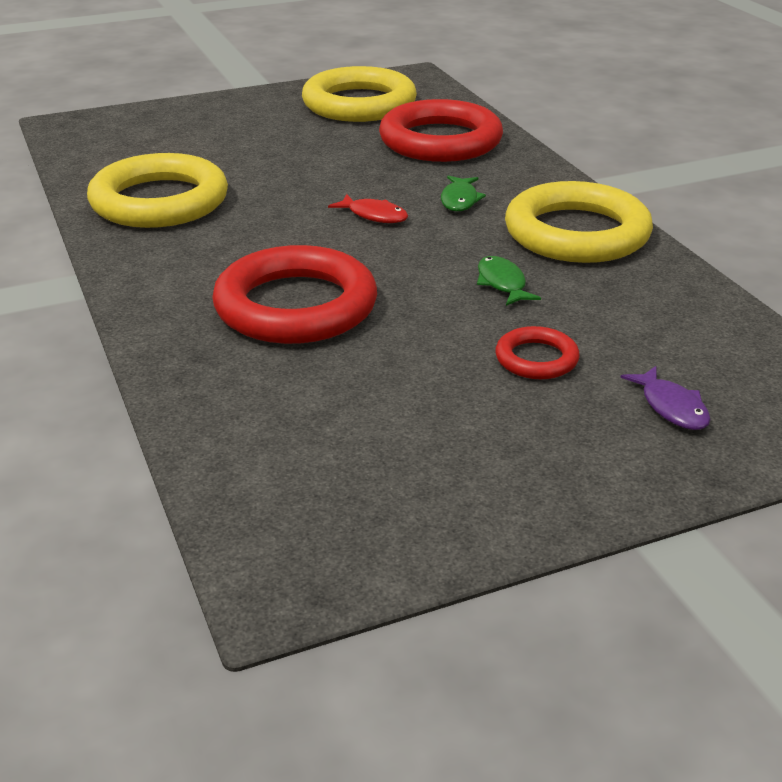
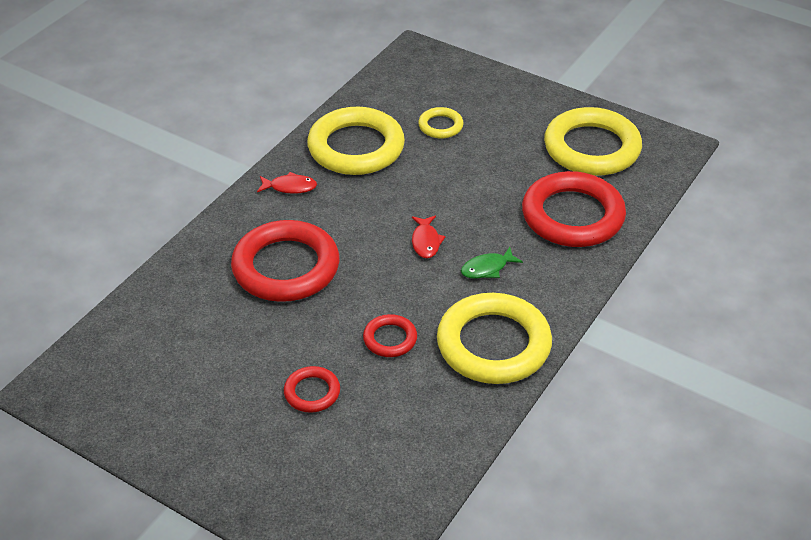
camera: 55 degrees right, 10 degrees up
(158, 258) = (290, 187): none -> red fish
(206, 151) = (440, 126): none -> yellow ring
(502, 283) = (390, 339): green fish -> red ring
(671, 407) = (306, 473): purple fish -> none

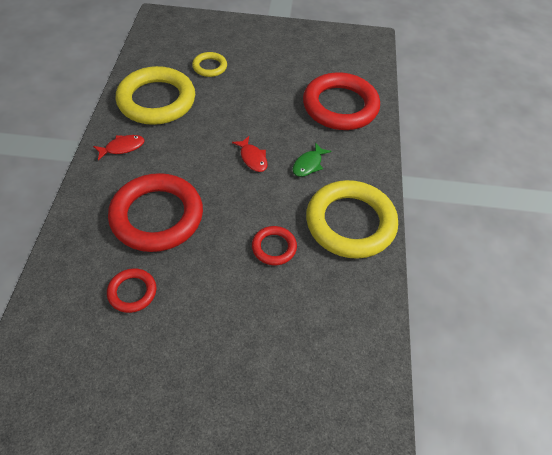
camera: 30 degrees left, 10 degrees up
(312, 392) = (241, 319): red ring -> red ring (132, 292)
(592, 148) = (321, 54): yellow ring -> none

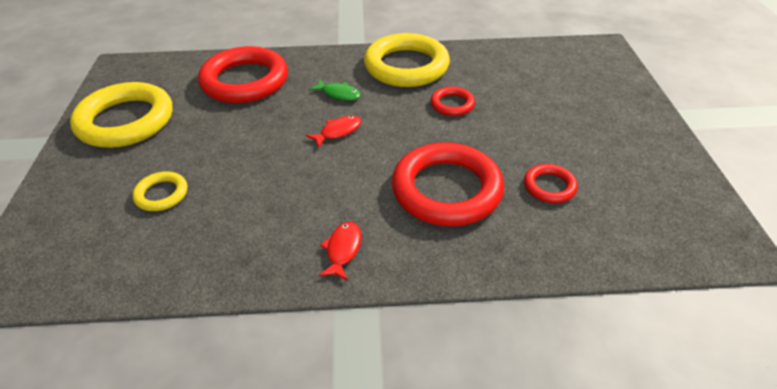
camera: 95 degrees left, 10 degrees down
(122, 147) = (343, 250): red fish -> red fish turned 45 degrees clockwise
(156, 100) = (239, 236): yellow ring -> yellow ring (125, 121)

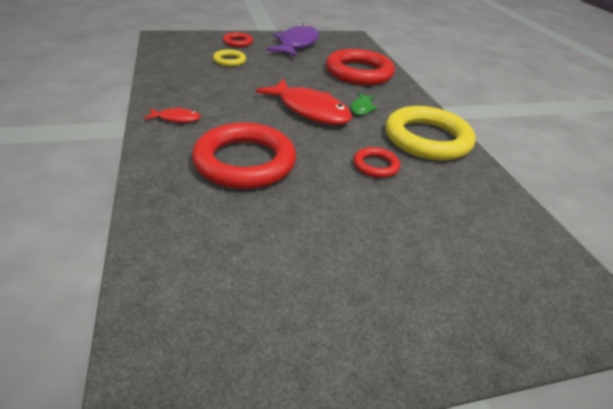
camera: 75 degrees right, 5 degrees down
(125, 121) = (296, 44): yellow ring -> purple fish
(338, 132) = (310, 110): red fish -> red fish, size x2.16
(549, 186) = (257, 226): red ring -> red ring (238, 42)

